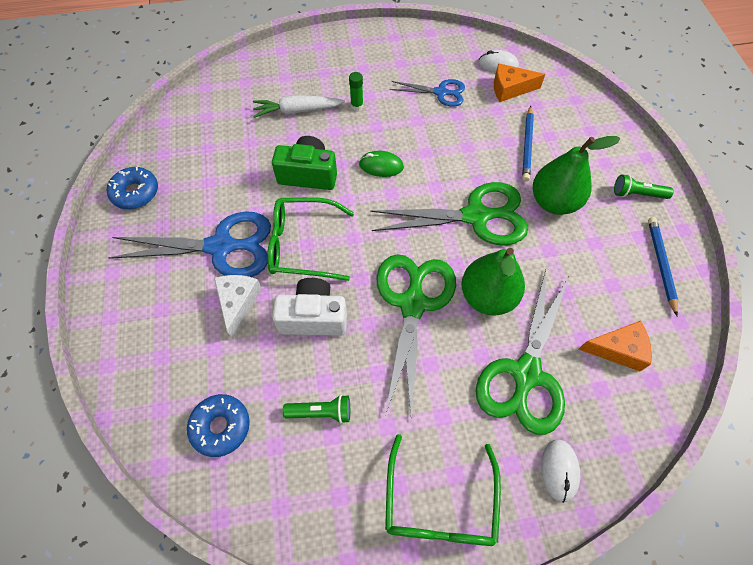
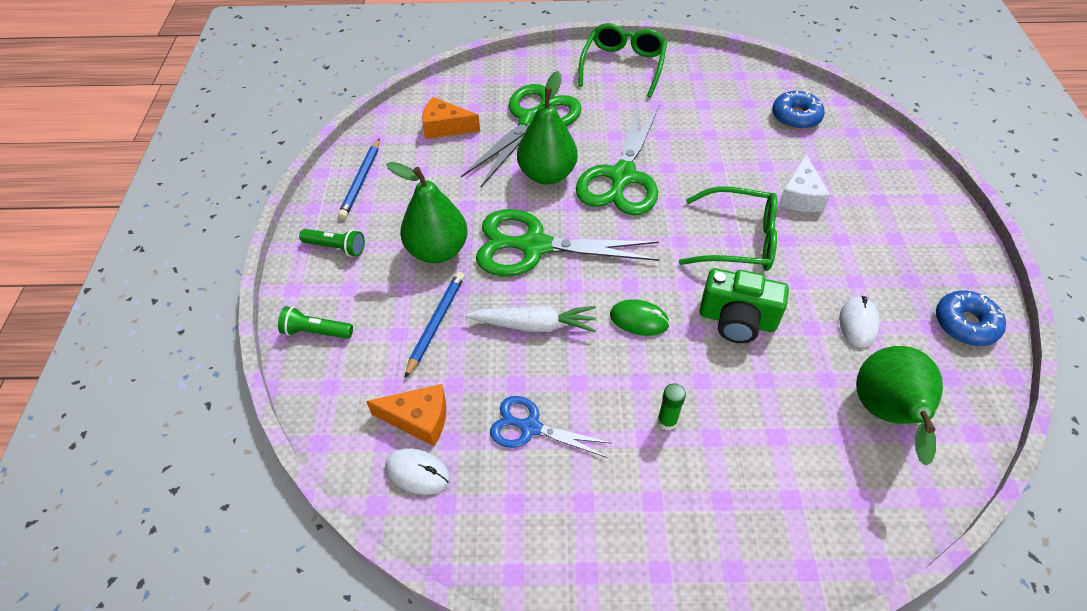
camera: 170 degrees left, 10 degrees down
(216, 125) = (886, 415): none -> green pear
(221, 246) = (832, 249): blue scissors -> none
(297, 111) = (761, 424): white carrot -> white carrot (534, 325)
(313, 317) = (722, 177): white camera -> none
(321, 412) = (712, 117): green flashlight -> green flashlight (316, 332)
(559, 470) = (530, 71): white mouse -> white mouse (858, 323)

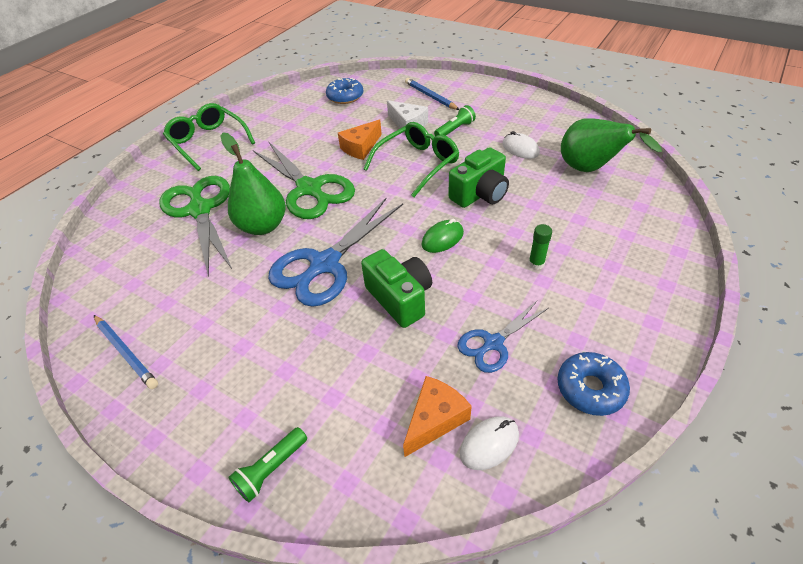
camera: 55 degrees left, 5 degrees down
(336, 247) = (185, 408): green flashlight -> green flashlight (455, 130)
(436, 323) = (345, 363): blue pencil -> blue pencil (430, 96)
(437, 250) = (268, 328): green pear -> none
(445, 127) = (138, 264): orange cheese -> orange cheese (360, 147)
(534, 246) = (324, 264): green scissors -> blue scissors
(534, 325) = (400, 298): white carrot -> green camera
(965, 324) = (549, 114): blue donut -> blue donut (590, 388)

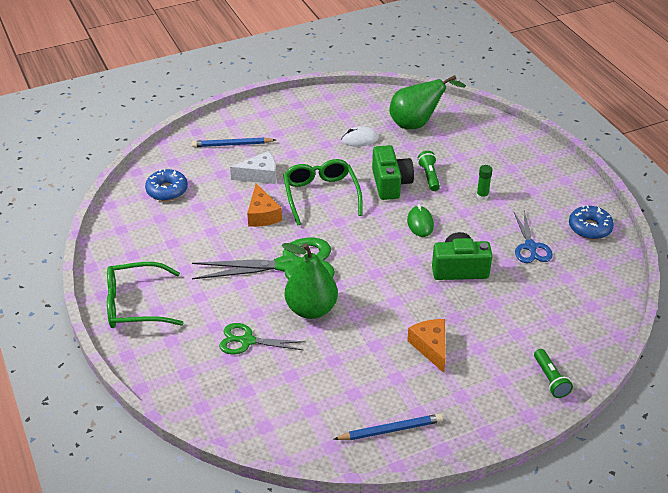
camera: 60 degrees left, 5 degrees down
(200, 210) = (247, 341): green scissors -> green scissors, size x0.56
(324, 264) = (392, 291): blue scissors -> none
(435, 419) = (566, 296): orange cheese -> orange cheese (430, 347)
(455, 130) = (297, 156): green flashlight -> green flashlight (429, 176)
(489, 444) = (596, 283): white mouse -> none

